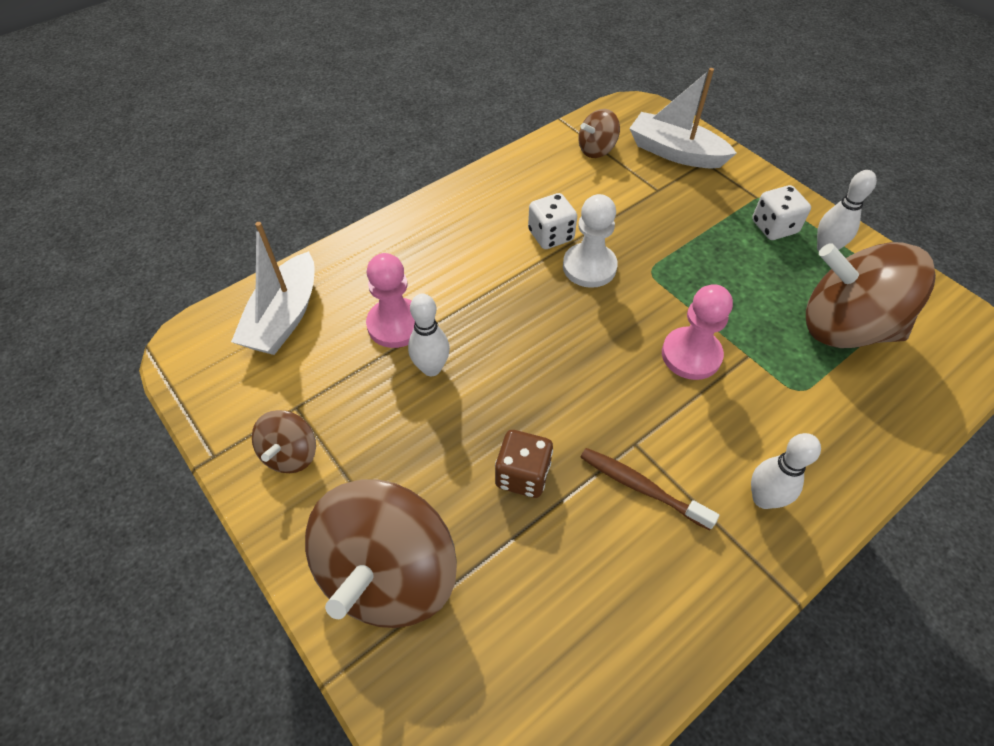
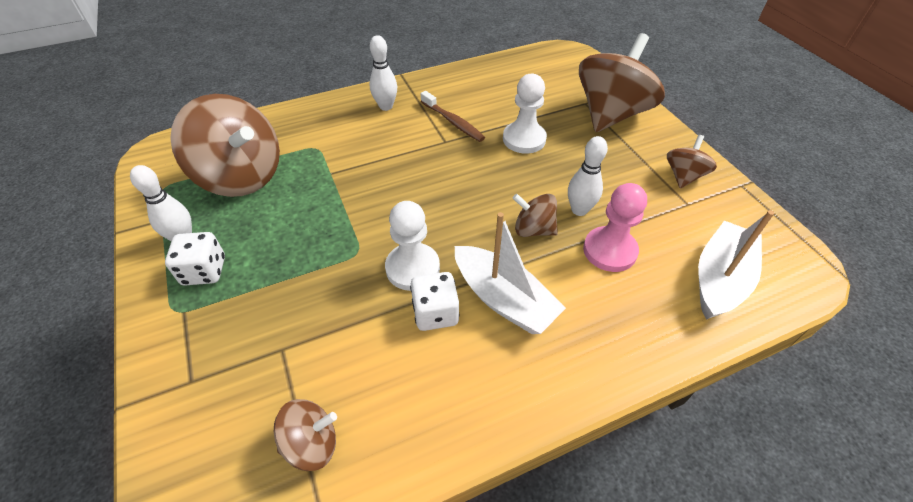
camera: 165 degrees left, 5 degrees down
(481, 332) = (533, 229): none -> brown spinning top
(522, 475) = (524, 139): brown dice -> white pawn
(675, 152) = (212, 409): white boat -> white boat (503, 299)
(691, 355) = (372, 181): pink pawn -> none

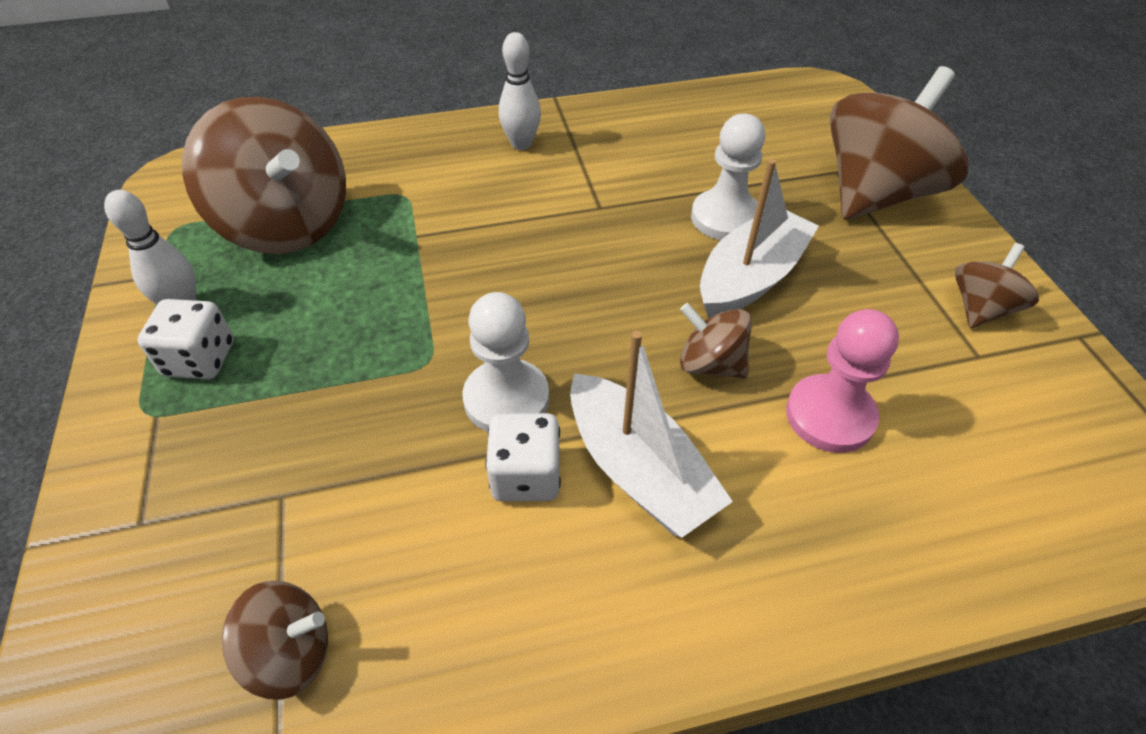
camera: 10 degrees right, 0 degrees up
(453, 122) = (619, 179): brown toothbrush -> none
(579, 210) = (792, 342): white bowling pin -> none
(720, 279) = (1012, 491): white boat -> white boat (750, 278)

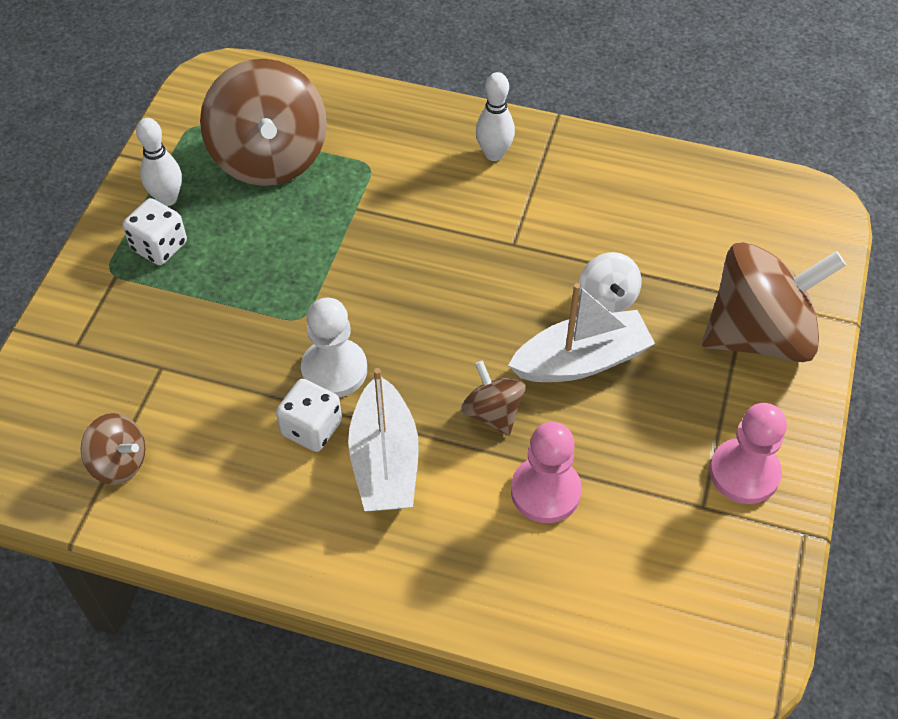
camera: 30 degrees right, 5 degrees up
(725, 218) = (607, 299): white pawn -> white spinning top
(981, 309) = (744, 473): brown spinning top -> pink pawn

